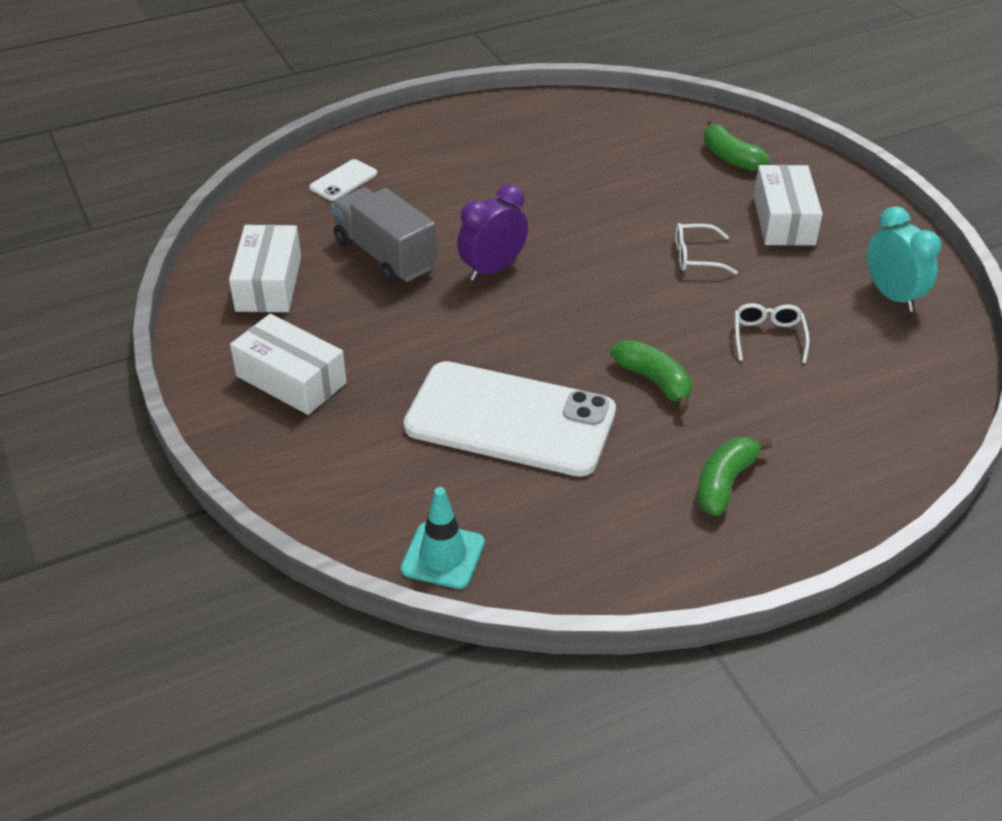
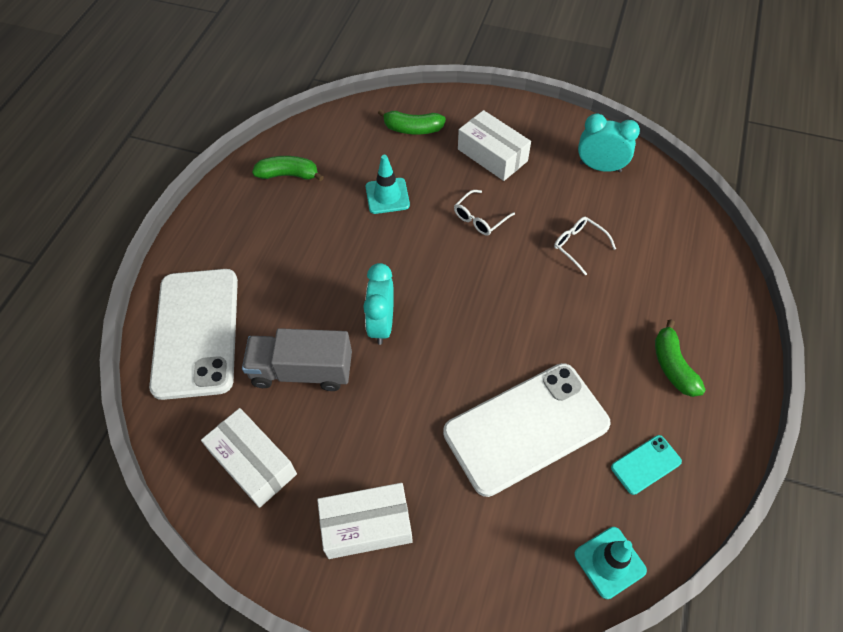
camera: 45 degrees left, 15 degrees up
(343, 181) = (196, 332): white phone -> white phone, size x2.41
(492, 269) = (381, 324): purple clock -> turquoise clock
(581, 525) = (645, 464): none -> turquoise phone
(631, 190) = (387, 196): none -> turquoise traffic cone
(654, 381) = (562, 328): green banana -> green banana (288, 175)

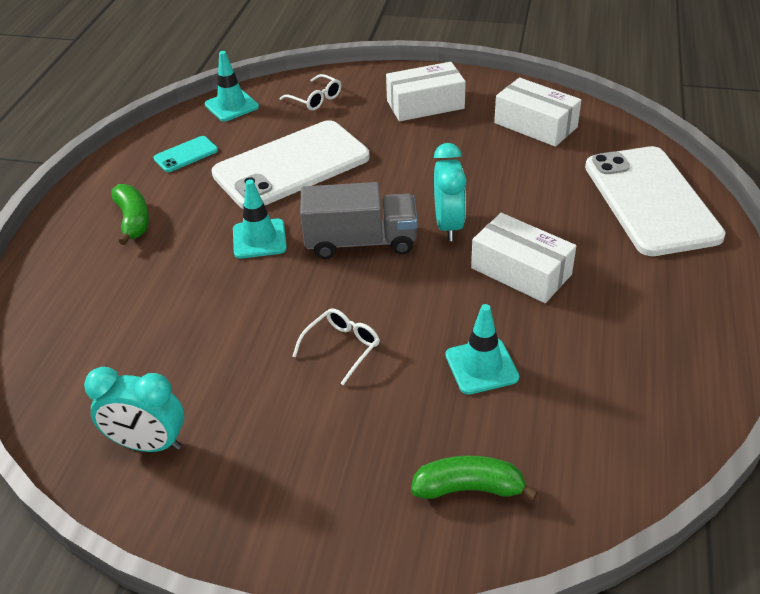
camera: 175 degrees right, 15 degrees down
(288, 175) = (645, 384): green banana -> none
(302, 371) = (520, 183): grey truck -> grey truck (361, 242)
(492, 155) = (324, 449): white box -> white box (521, 271)
(549, 328) = (259, 239): none -> turquoise traffic cone
(578, 246) = (208, 325): white glasses -> white glasses (315, 99)

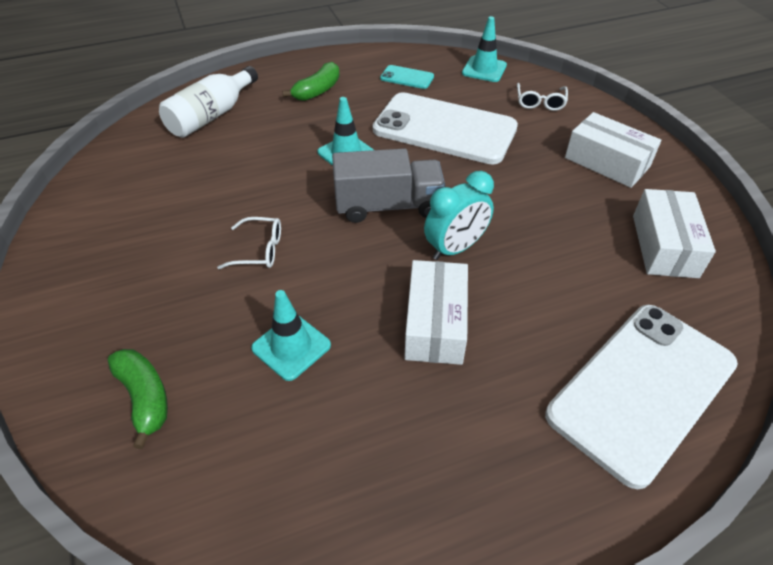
camera: 55 degrees right, 5 degrees up
(80, 315) = (211, 116): none -> white bottle
(148, 444) = (113, 200): turquoise clock -> none
(361, 242) = (388, 206): grey truck -> grey truck turned 60 degrees counterclockwise

